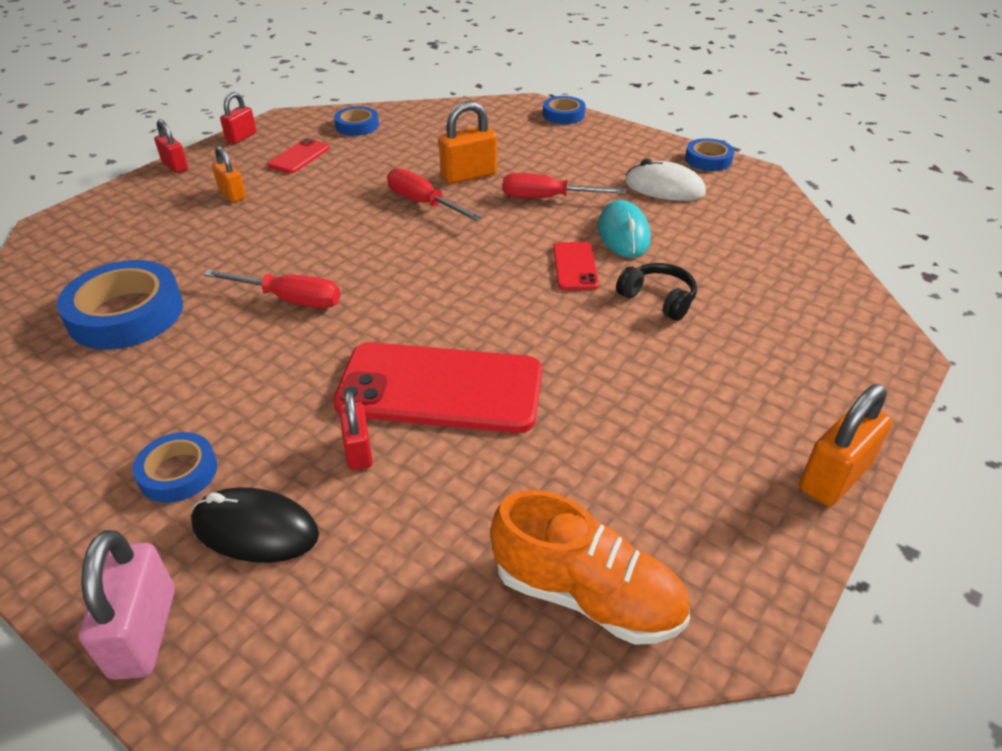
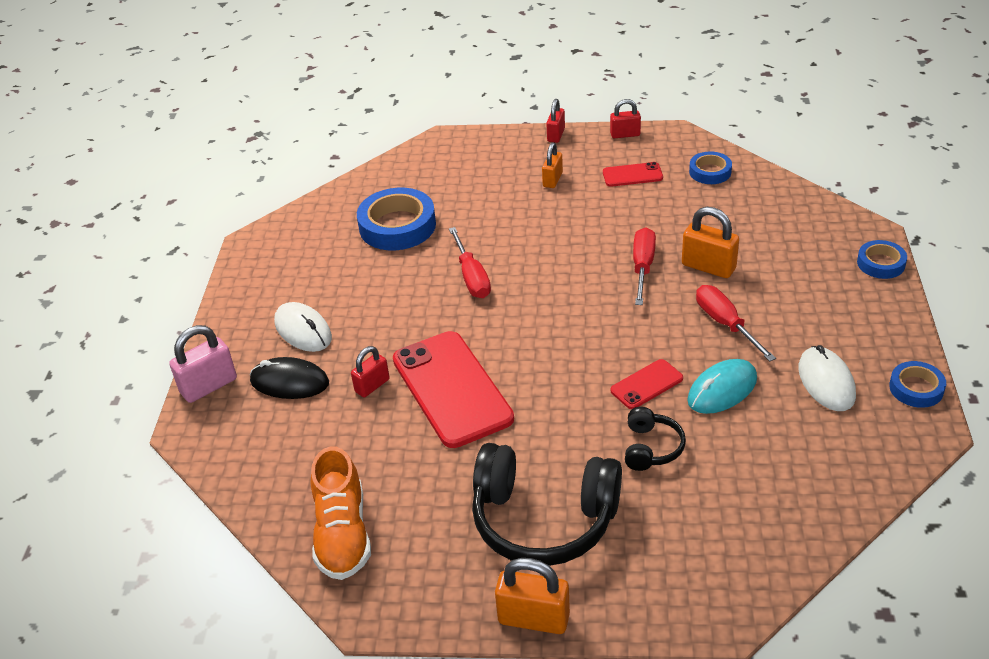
camera: 60 degrees right, 0 degrees up
(178, 472) = (303, 330): blue tape -> white mouse
(255, 529) = (289, 382): black mouse -> black mouse turned 60 degrees counterclockwise
(696, 407) = (544, 519): none -> black headphones

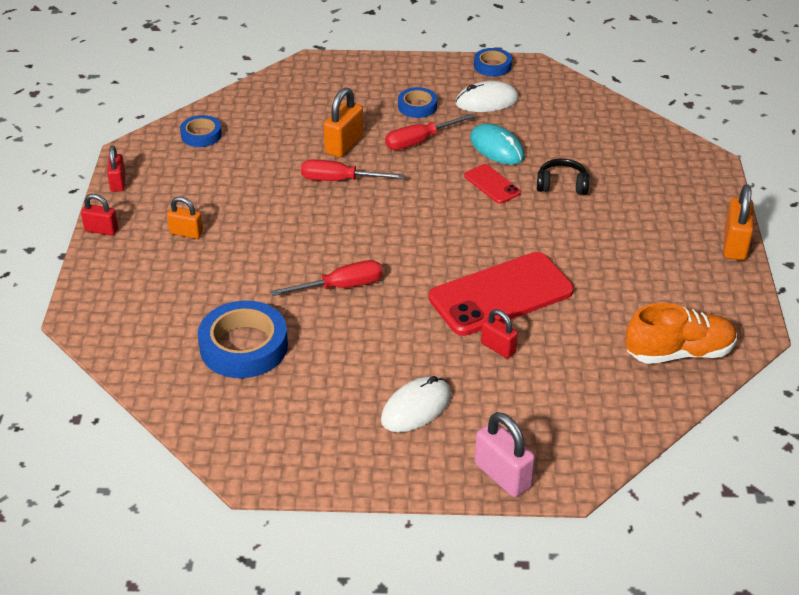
camera: 95 degrees left, 0 degrees up
(289, 382) = (495, 409): black mouse -> none
(544, 519) = (642, 240): black headphones -> none
(632, 175) = (193, 181): red phone -> none
(881, 263) = (351, 63): blue tape -> blue tape (417, 106)

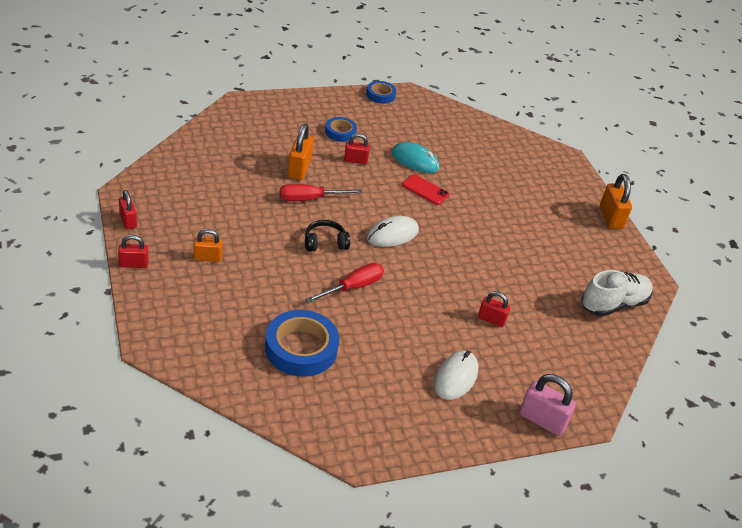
camera: 25 degrees left, 0 degrees up
(201, 135) = (179, 172): blue tape -> none
(419, 141) = (355, 160): red screwdriver -> red padlock
(487, 101) = (390, 124): white mouse -> white mouse (392, 234)
(501, 294) = (473, 277): red phone -> none
(562, 185) = (475, 185): black headphones -> black headphones (325, 243)
(679, 352) = (613, 304): orange shoe -> white shoe

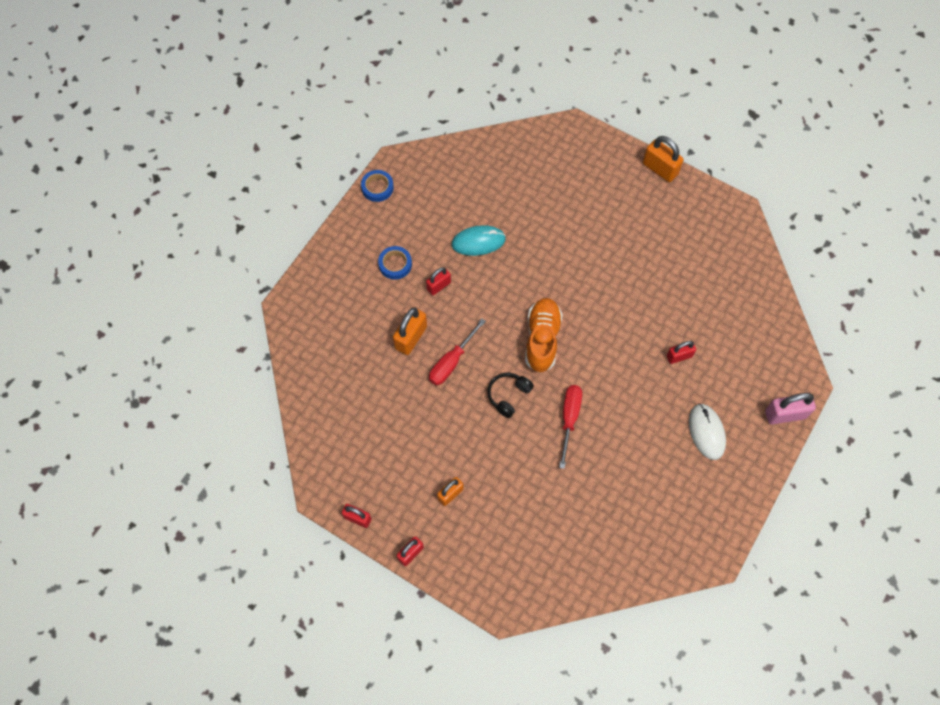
camera: 35 degrees left, 25 degrees up
(299, 169) = (411, 337): orange padlock -> orange padlock turned 60 degrees clockwise
(301, 348) = (595, 509): blue tape -> none
(392, 234) = (542, 339): white mouse -> orange shoe
(425, 190) = (517, 268): red phone -> none
(613, 304) = (735, 260): white shoe -> none

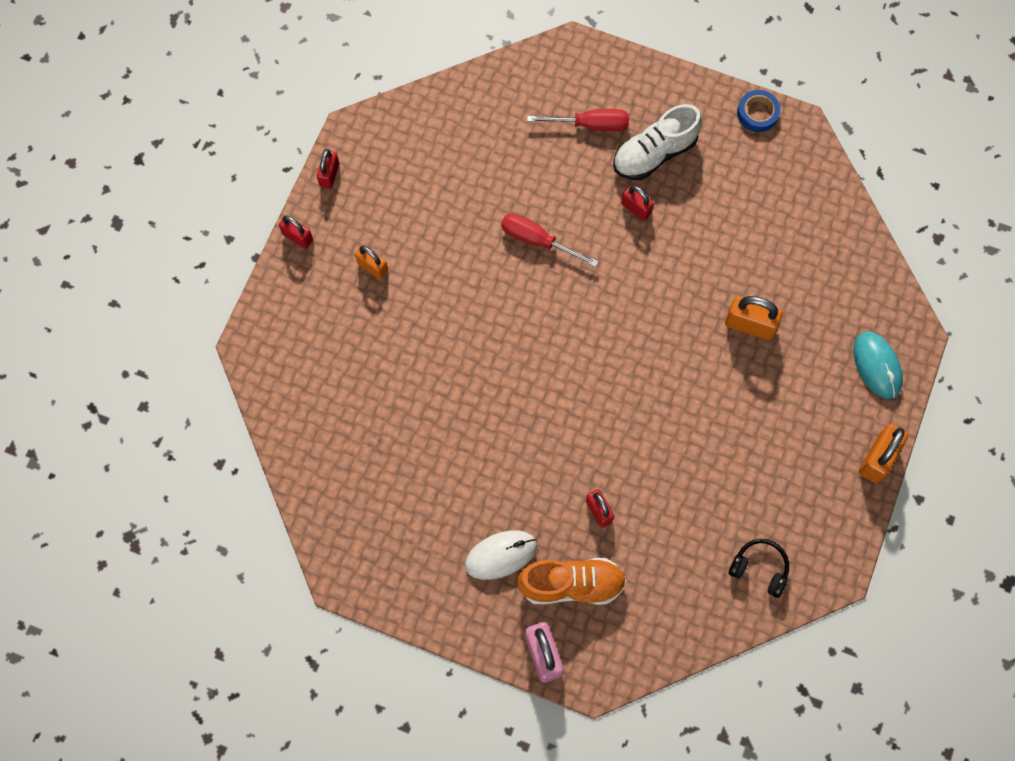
camera: 80 degrees right, 5 degrees up
(395, 264) = (654, 154): blue tape -> white shoe
(411, 337) = (560, 189): orange padlock -> orange padlock (750, 325)
(478, 242) = (708, 244): turquoise mouse -> turquoise mouse (877, 365)
(508, 395) = (506, 312): black headphones -> black headphones (759, 569)
(542, 339) = (588, 340): orange shoe -> orange shoe (571, 584)
(569, 419) = (488, 386): red screwdriver -> red screwdriver (590, 125)

